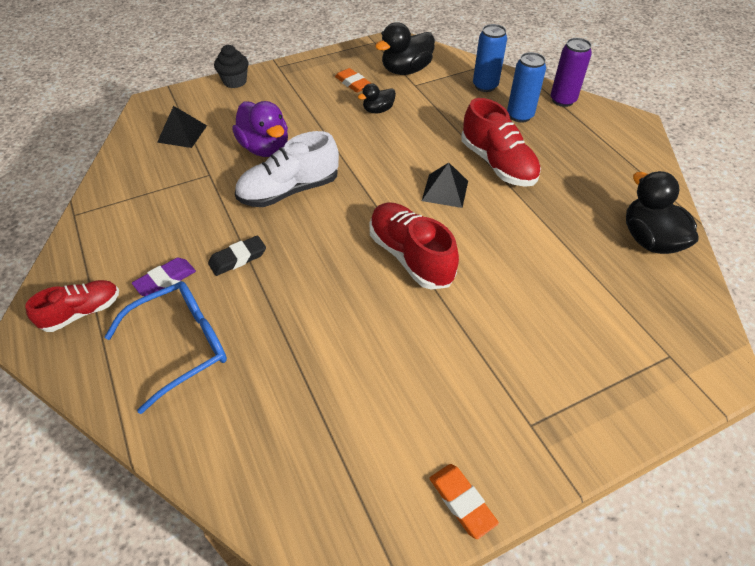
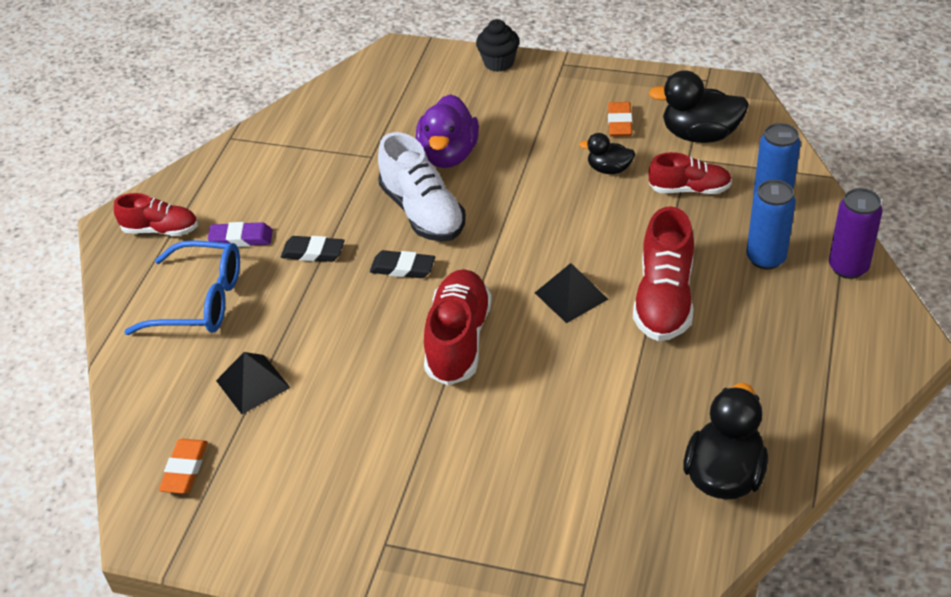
camera: 45 degrees right, 5 degrees down
(182, 134) = (390, 100): black pyramid -> black pyramid (253, 384)
(289, 191) = (423, 212): white shoe -> white shoe turned 135 degrees counterclockwise
(317, 233) = (402, 268): none -> black eraser
(436, 100) = (689, 189): none -> red shoe
(462, 502) = (266, 553): orange eraser -> orange eraser (185, 469)

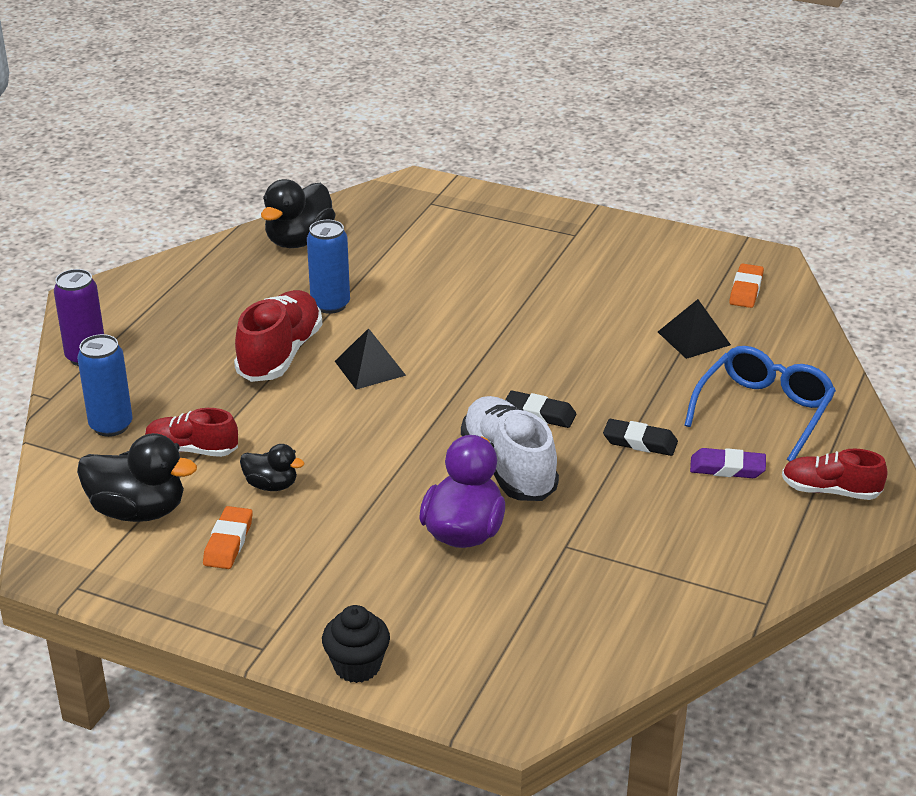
camera: 175 degrees left, 10 degrees down
(199, 301) = (763, 412): blue glasses -> blue glasses turned 105 degrees clockwise
(458, 340) = (492, 347): red shoe -> none
(766, 258) = (159, 374): blue can -> blue can (330, 305)

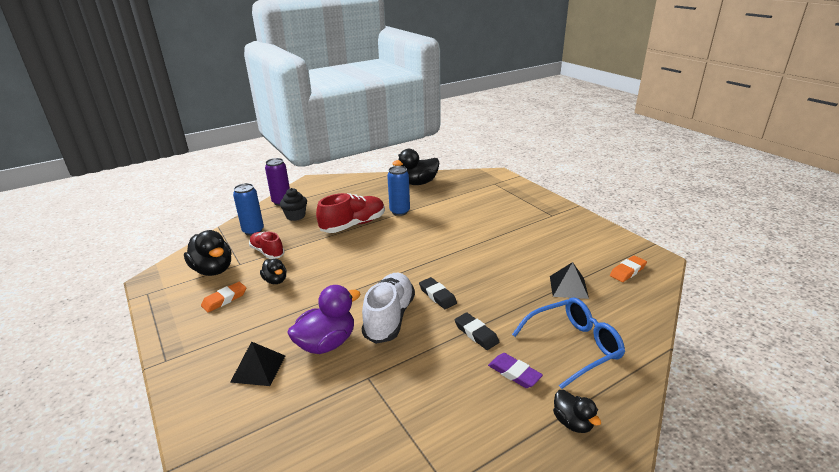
camera: 35 degrees right, 5 degrees down
(357, 666) = (186, 394): black cupcake -> black cupcake (295, 216)
(370, 368) = (383, 244): black pyramid -> black pyramid (258, 368)
(830, 491) = (572, 422): red shoe -> black duck

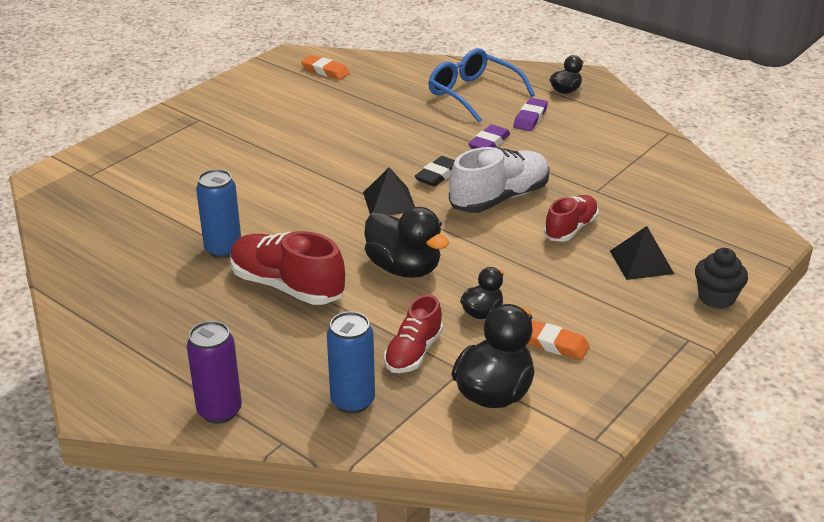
camera: 110 degrees left, 5 degrees up
(295, 216) = (276, 367): black cupcake -> black cupcake (716, 298)
(326, 343) = (570, 229): purple duck -> red shoe
(389, 318) = (499, 198): white shoe -> white shoe turned 150 degrees clockwise
(418, 183) = (97, 253): black duck -> black duck (404, 268)
(476, 333) = (489, 142): black eraser -> purple eraser
(568, 287) = (374, 100): black pyramid -> black pyramid (389, 201)

